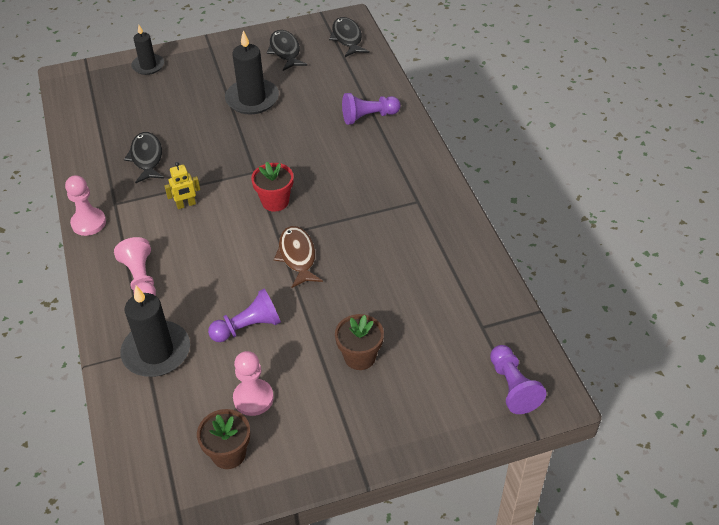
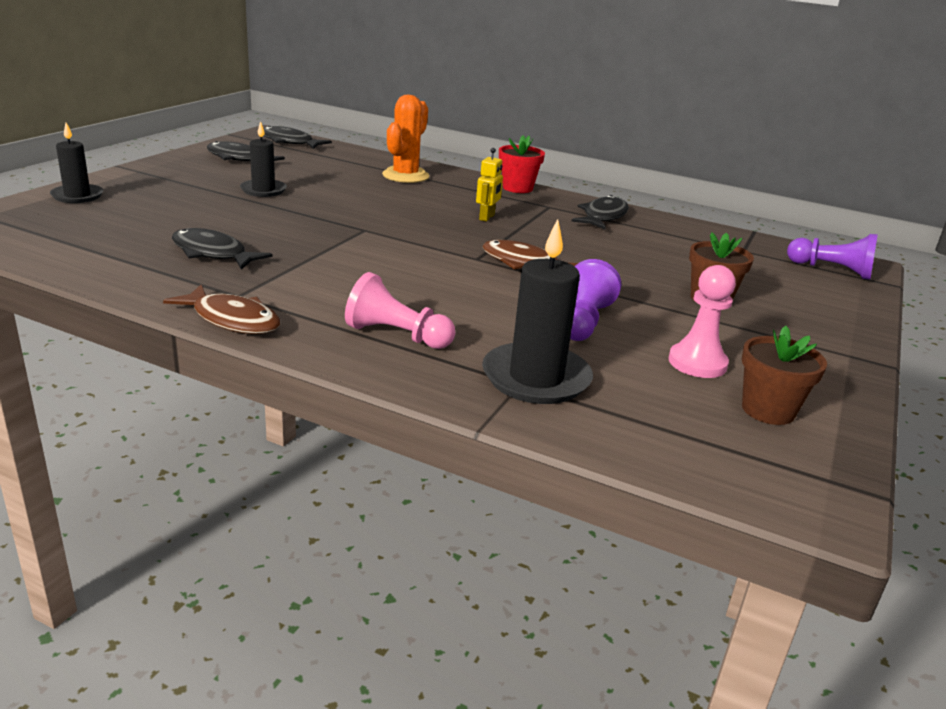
camera: 50 degrees left, 20 degrees down
(88, 223) = (232, 320): pink pawn -> brown fish
(186, 205) = (335, 269): yellow robot -> yellow robot (487, 217)
(252, 99) = (263, 190): black candle -> black candle, size x0.63
(275, 201) = (428, 240): red flower pot -> red flower pot (517, 188)
(368, 117) = (405, 176): purple pawn -> orange cactus
(438, 233) = (603, 216): none -> black fish

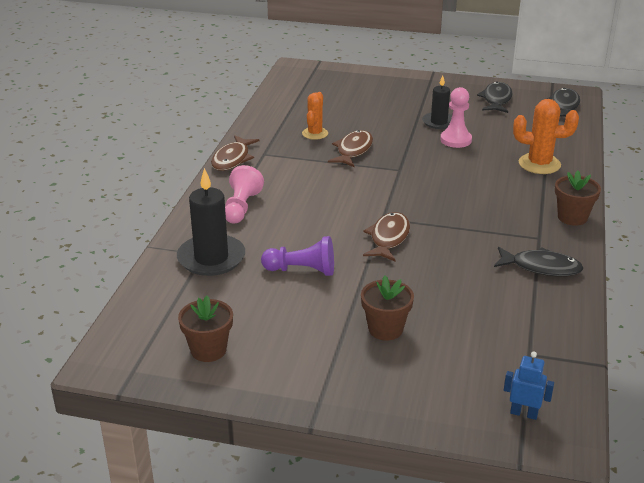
camera: 80 degrees right, 5 degrees up
(77, 196) = (367, 78): black candle -> none
(212, 253) = (315, 133): black fish -> orange cactus
(290, 242) = (353, 150): none -> brown fish
(487, 217) = (475, 212): yellow robot -> none
(517, 188) = (572, 217): red flower pot -> brown flower pot
(697, 363) = (263, 320): pink pawn -> pink pawn (455, 140)
(832, 270) = (524, 413): purple pawn -> blue robot

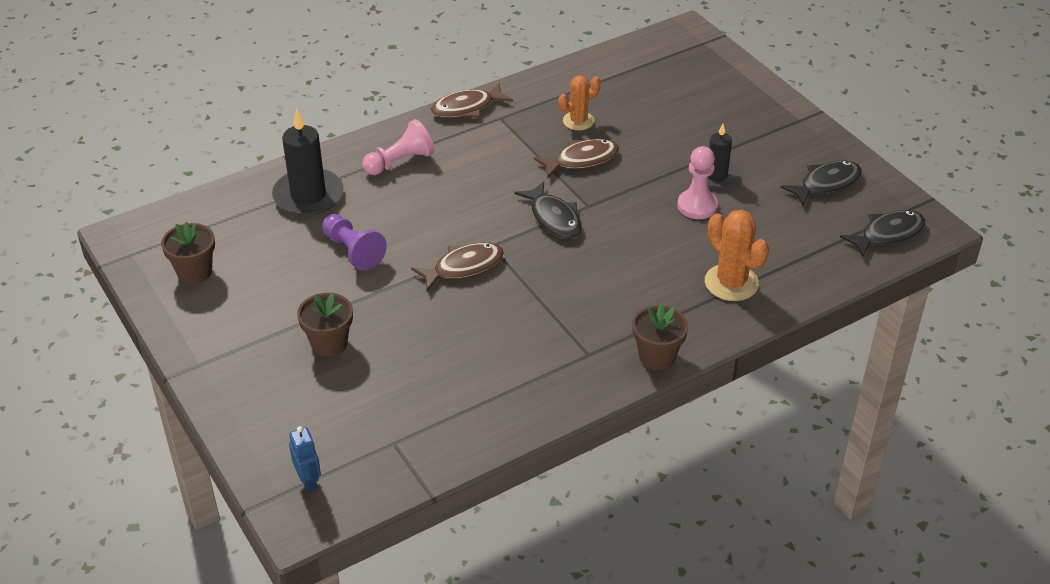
camera: 45 degrees right, 10 degrees up
(541, 267) = (539, 382): black fish -> black fish (554, 218)

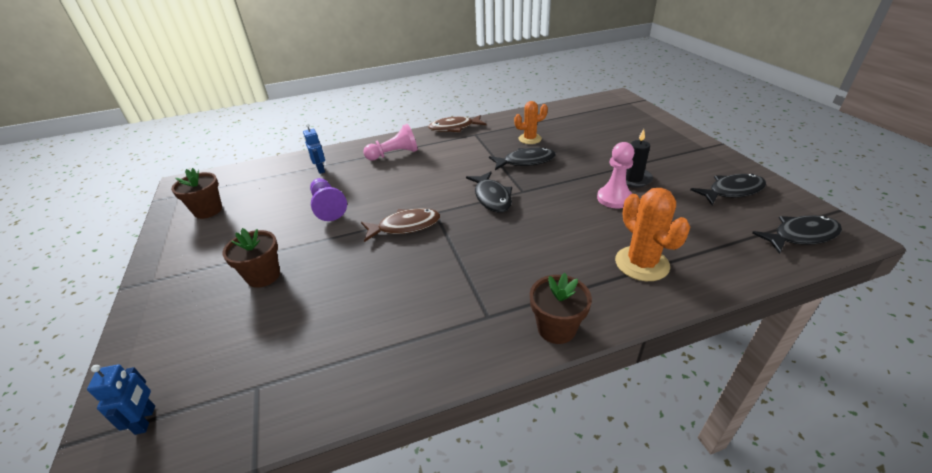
camera: 15 degrees right, 5 degrees down
(308, 196) = (320, 169): black candle -> blue robot
(581, 160) = (525, 161): brown fish -> black fish

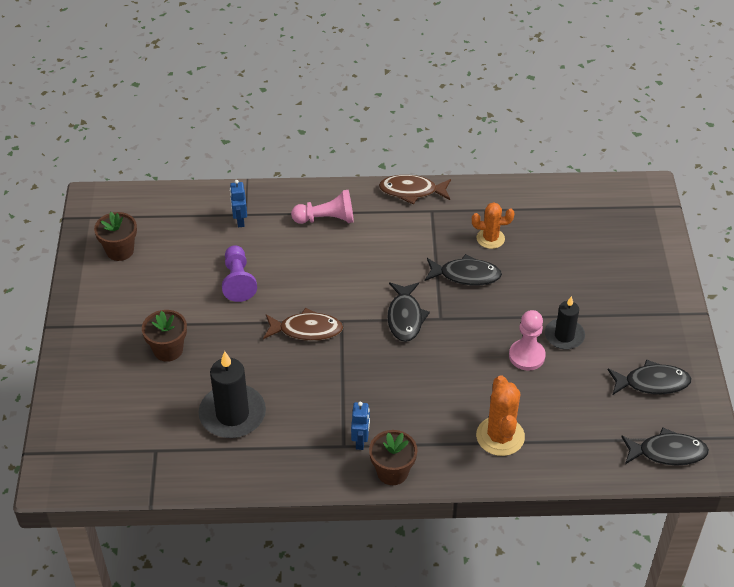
camera: 15 degrees right, 10 degrees up
(145, 420) = (79, 451): blue robot -> blue robot (360, 441)
(348, 319) = (232, 414): none -> black candle

